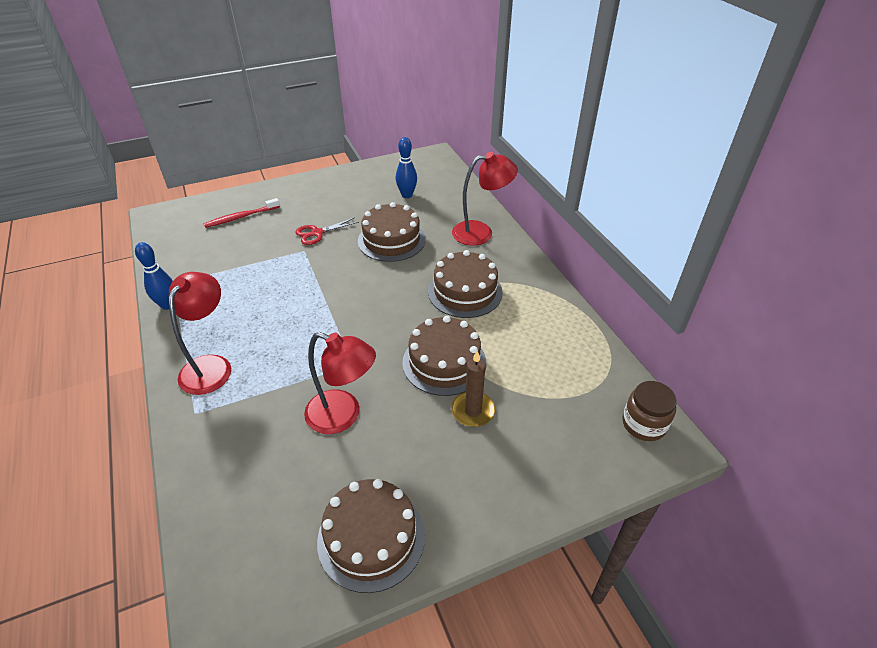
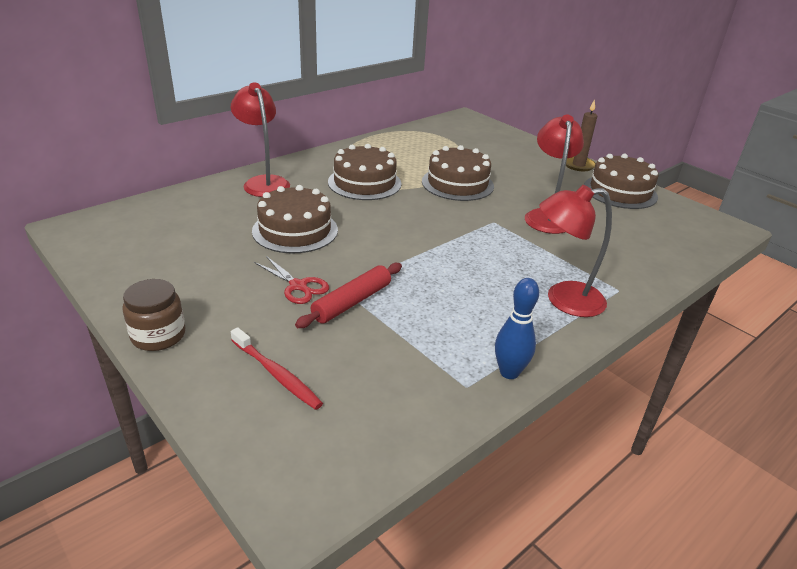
camera: 110 degrees left, 10 degrees down
(285, 253) = (352, 302): none -> red rolling pin
(407, 195) = (189, 234): blue bowling pin -> none
(473, 411) = (494, 170): brown candle -> brown candle (578, 165)
(643, 424) = (457, 123): brown jar -> brown jar (158, 335)

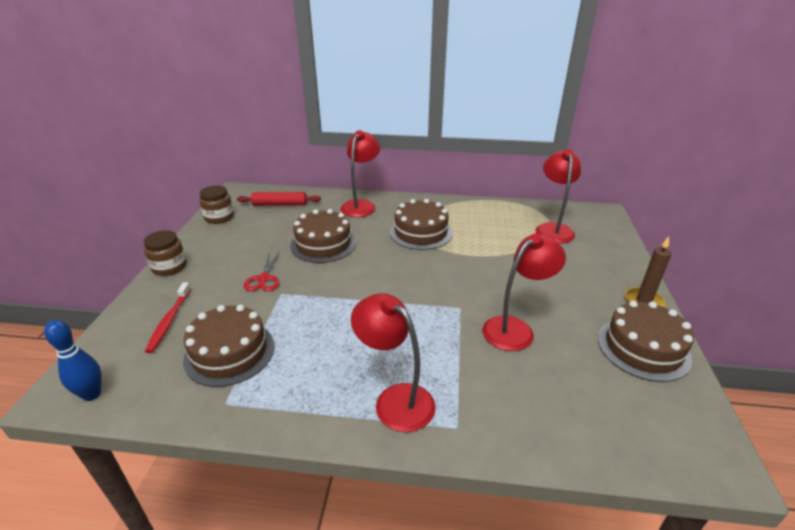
camera: 50 degrees right, 0 degrees up
(111, 261) = (219, 217): none -> brown jar
(352, 302) = (270, 306): red rolling pin -> red rolling pin (279, 204)
(454, 141) = (553, 229): none -> red lamp
(457, 183) = (488, 264): brown cake -> brown cake (229, 352)
(509, 372) = (261, 417): blue bowling pin -> blue bowling pin (92, 394)

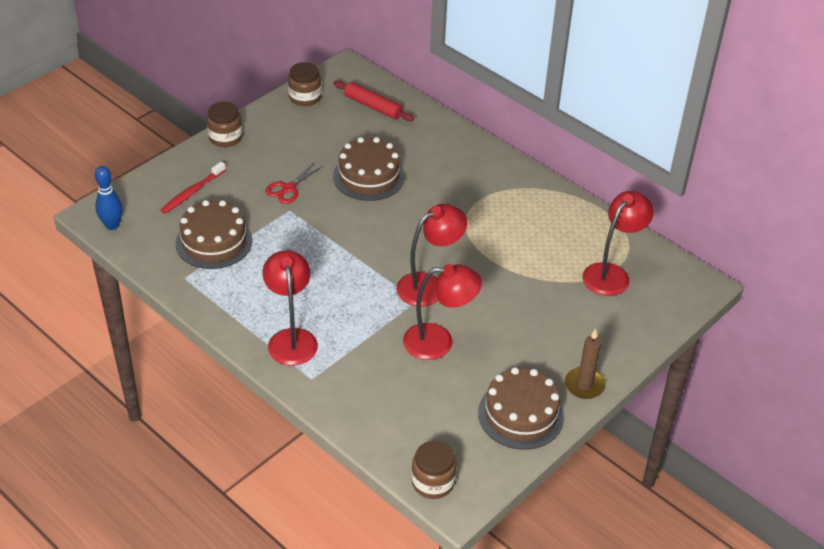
camera: 35 degrees right, 10 degrees up
(361, 205) = (450, 146): red lamp -> red lamp (429, 285)
(421, 232) = (472, 209): brown cake -> none
(679, 457) = (433, 482): none -> brown jar

